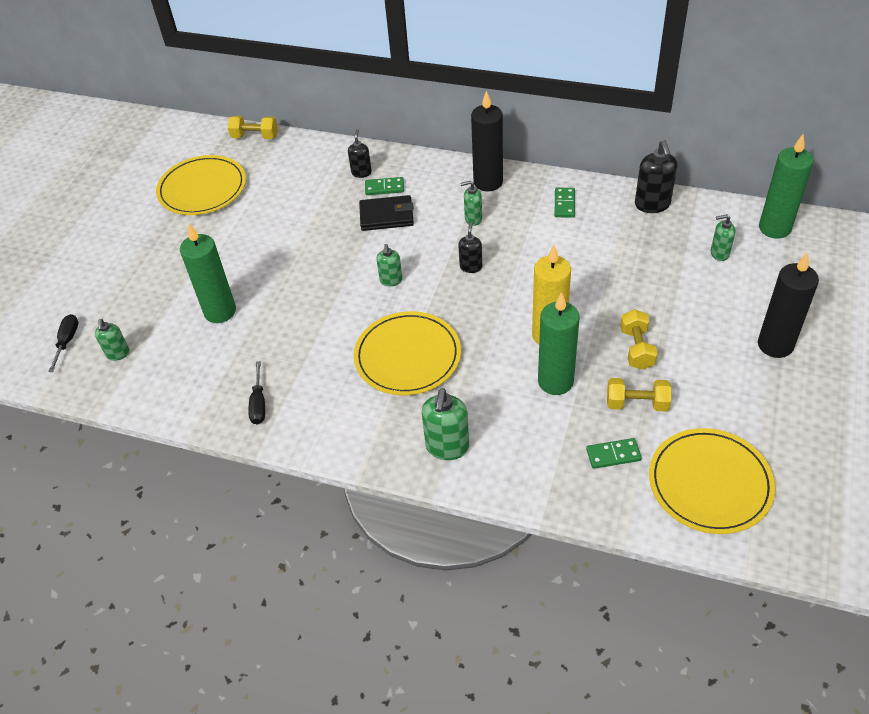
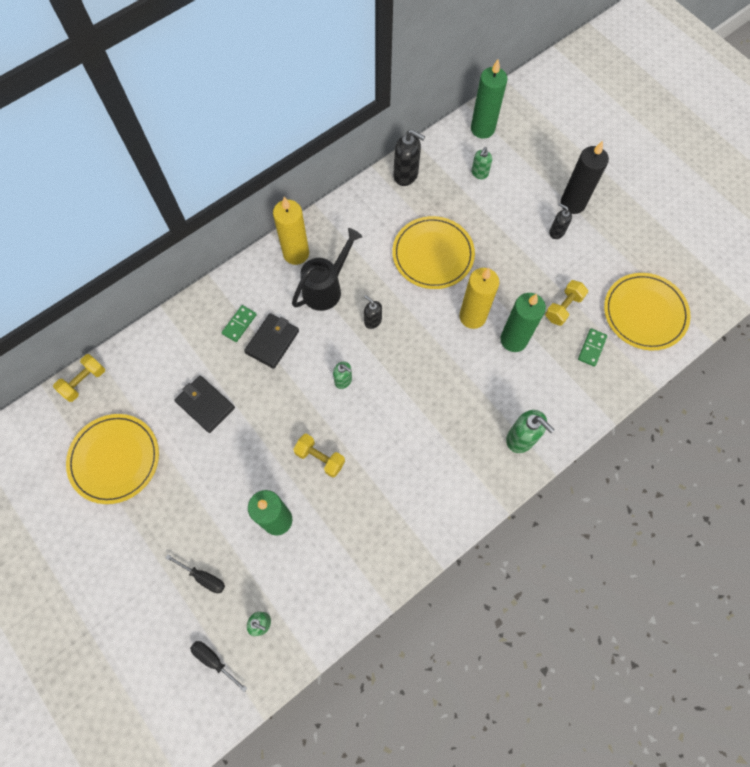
camera: 60 degrees left, 20 degrees up
(259, 403) = (394, 540): black screwdriver -> black screwdriver (203, 577)
(291, 210) = (205, 405): none -> black wallet
(361, 173) = (207, 329): black soap dispenser -> black soap dispenser (556, 232)
(407, 356) = (425, 414): yellow plate -> yellow plate (433, 254)
(473, 219) = (326, 288): green soap dispenser -> black watering can
(488, 182) = (296, 253): black candle -> yellow candle
(564, 204) = (360, 223): green domino -> none
(637, 348) = (521, 276): yellow dumbbell -> yellow dumbbell (320, 458)

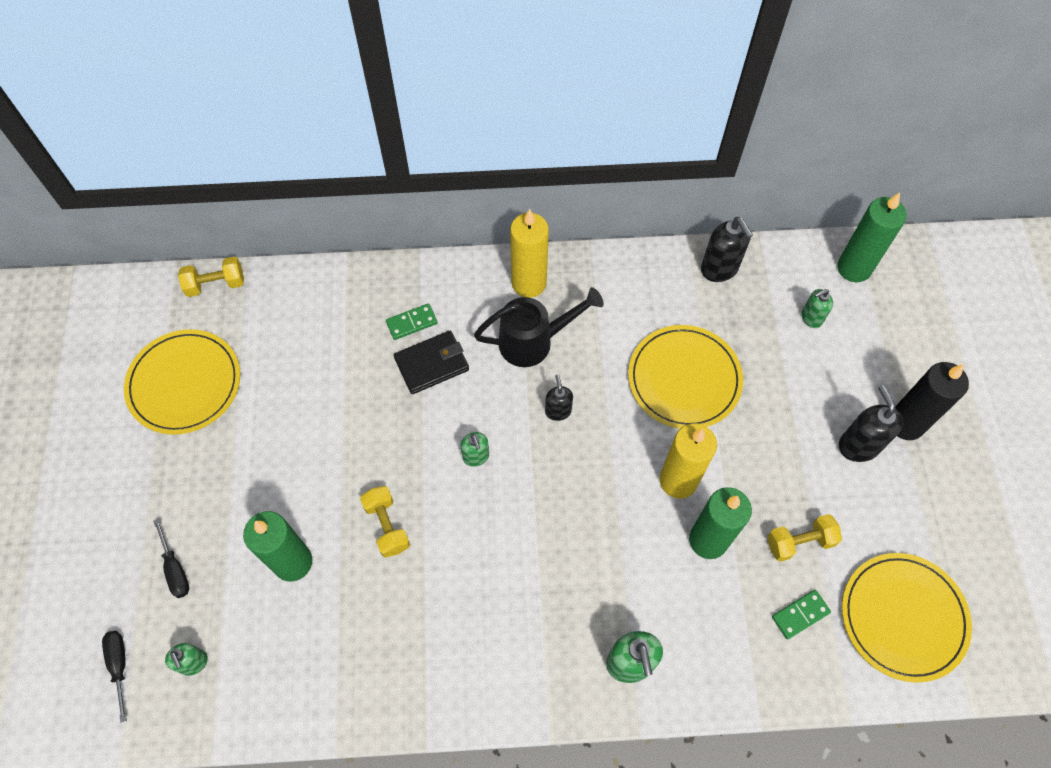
camera: 35 degrees right, 5 degrees down
(205, 405) = (313, 387): black wallet -> none
(556, 232) = (858, 445): black soap dispenser -> black soap dispenser, size x1.64

